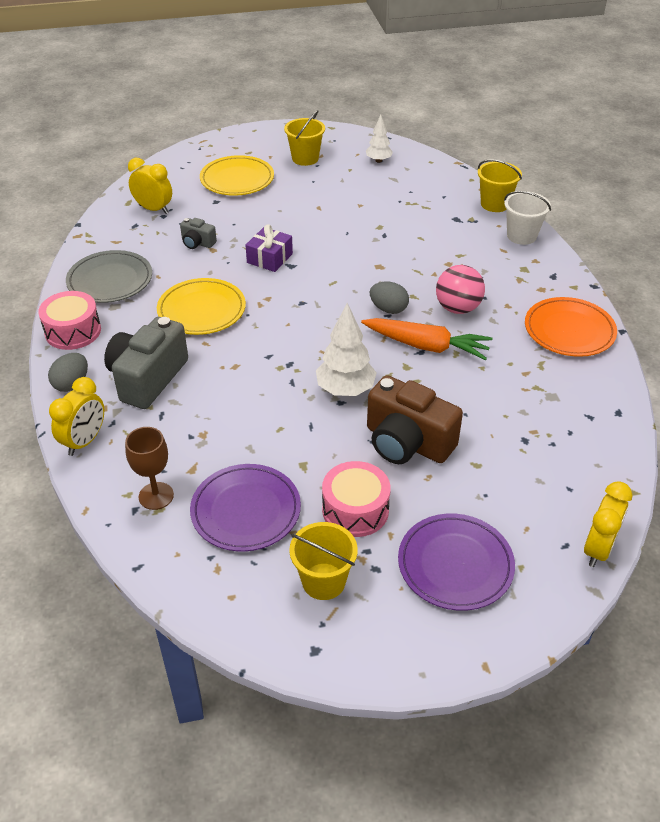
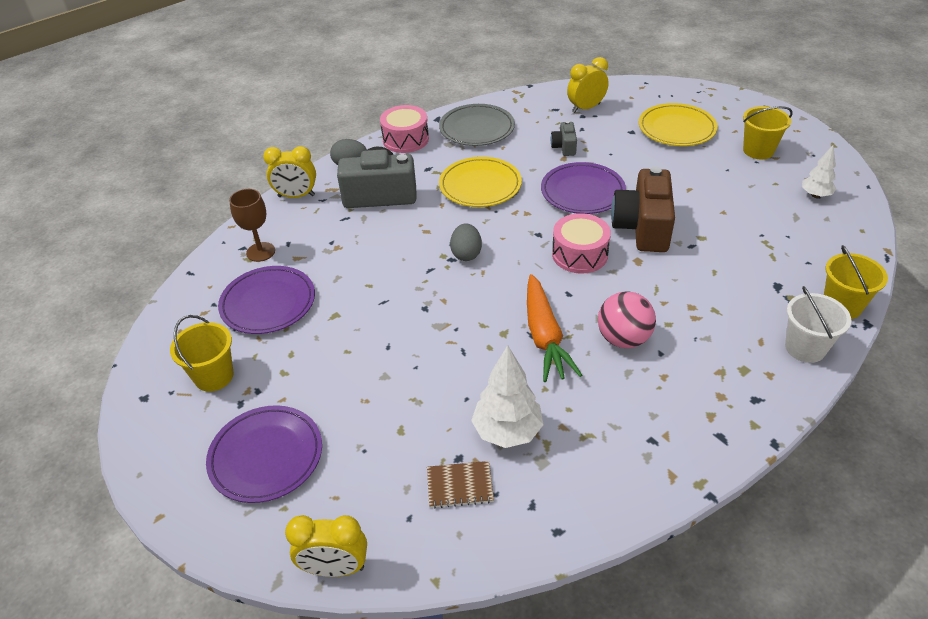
camera: 65 degrees right, 0 degrees up
(154, 209) = (586, 108): yellow clock -> yellow clock turned 120 degrees counterclockwise
(269, 258) = (582, 192): purple gift -> purple plate
(345, 390) = (442, 305): white tree -> white tree (507, 432)
(355, 510) = (300, 366): pink drum -> pink drum (579, 254)
(388, 309) = (577, 291): grey egg -> grey egg (466, 254)
(407, 443) = (400, 370): brown camera -> brown camera (642, 228)
(553, 448) = (460, 486): none -> brown notebook
(569, 331) = (666, 444): orange plate -> none

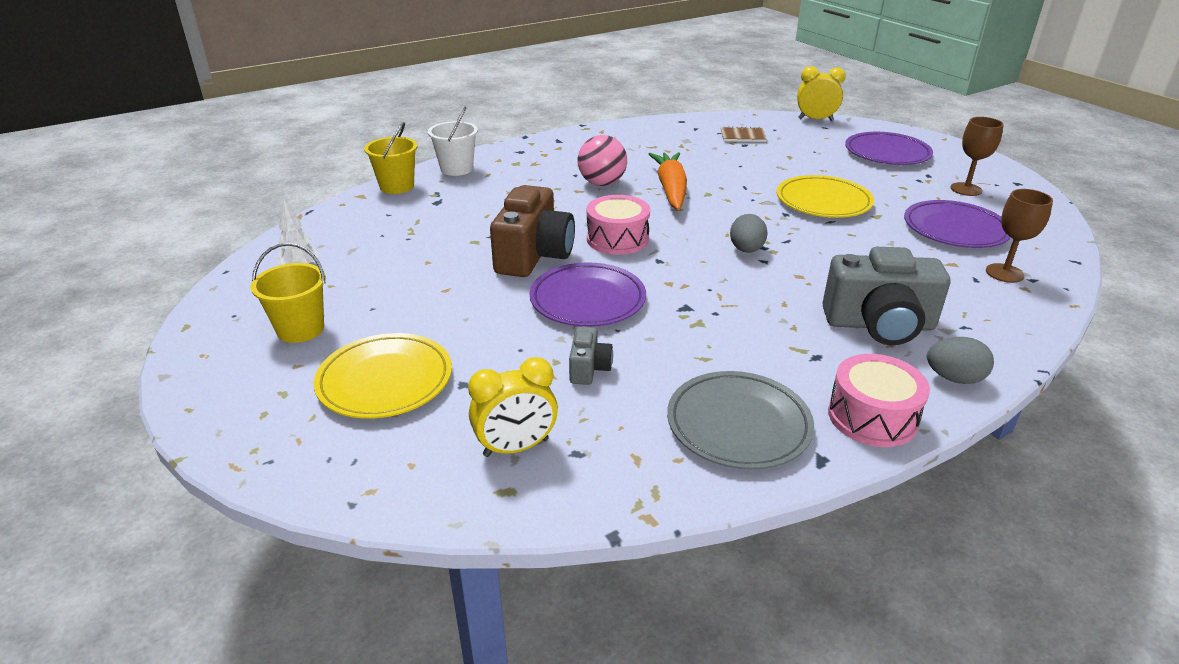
camera: 175 degrees left, 10 degrees down
(214, 376) = (966, 189): yellow bucket -> brown goblet
(296, 196) = (1010, 336): yellow clock -> none
(480, 186) = (731, 322): yellow plate -> yellow plate (823, 201)
(507, 432) = (709, 151): white tree -> none

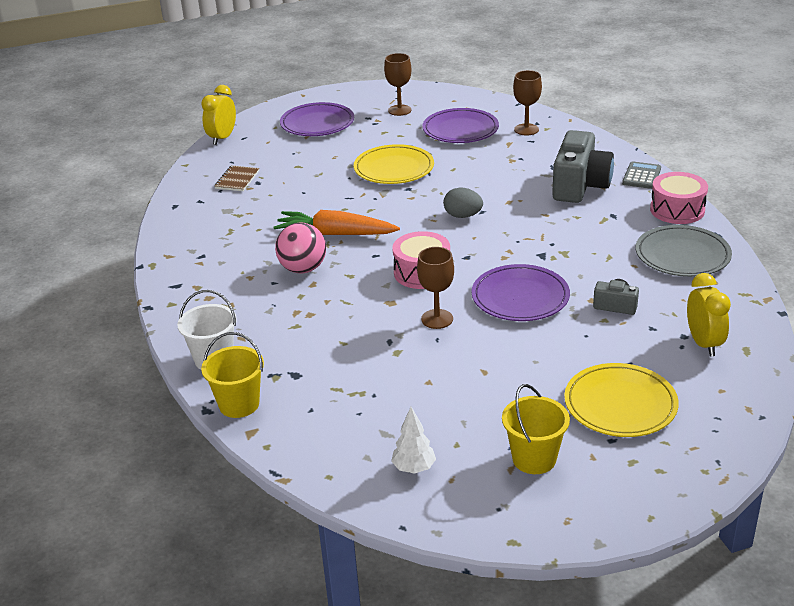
camera: 75 degrees left, 0 degrees up
(534, 255) = (437, 319): brown camera -> brown goblet
(954, 378) = (641, 176): grey egg -> grey calculator

